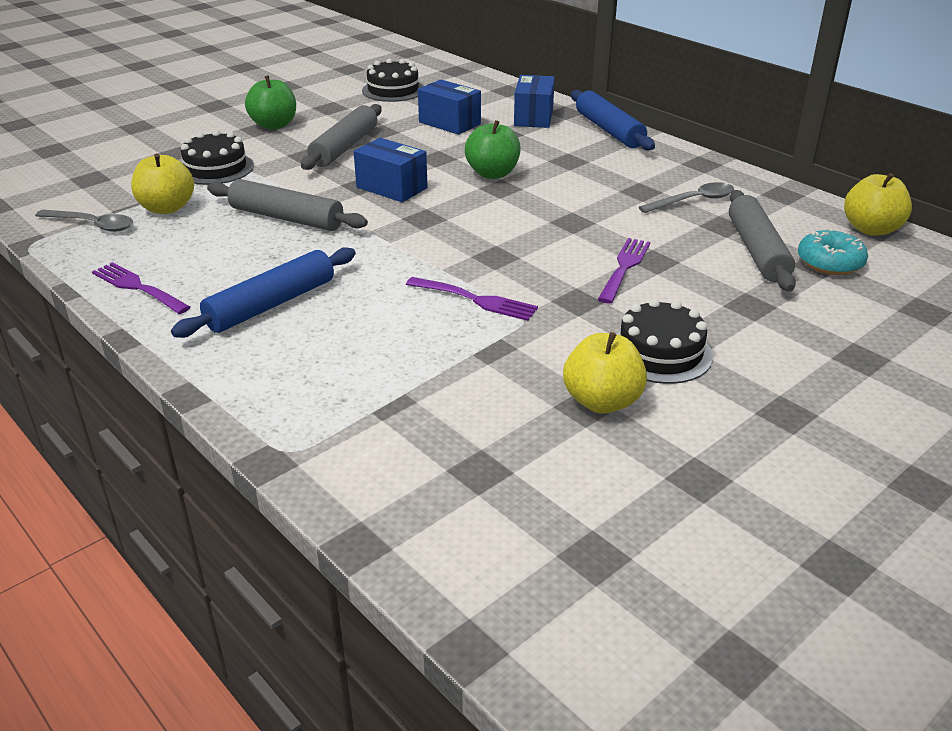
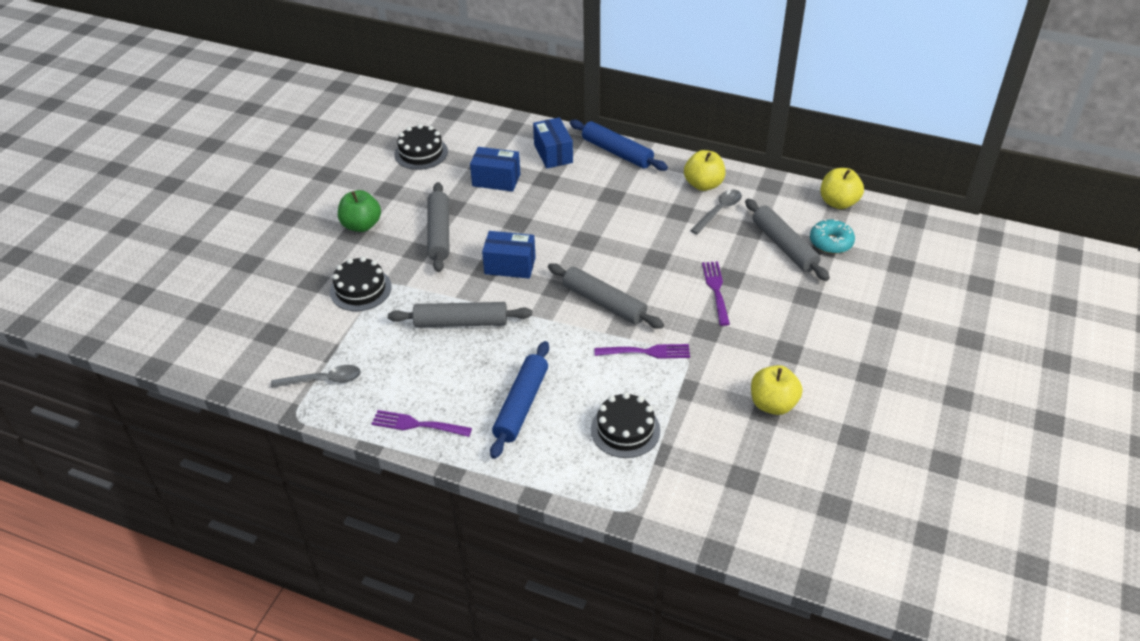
camera: 25 degrees left, 10 degrees up
(167, 208) = (363, 343): yellow apple -> yellow apple (703, 184)
(468, 243) = (604, 303): none -> grey rolling pin
(492, 174) = (569, 227): green apple -> none
(660, 352) = (780, 354): black cake -> black cake (625, 430)

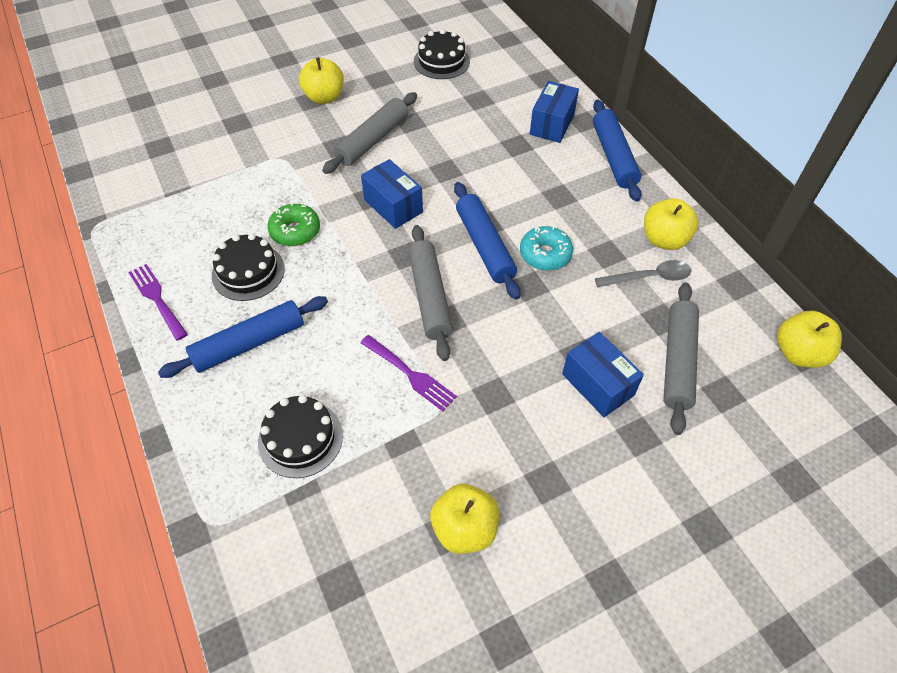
camera: 40 degrees right, 10 degrees up
(323, 380) = (145, 210): grey spoon -> none
(360, 289) = (259, 151): black cake -> black cake (248, 272)
(361, 225) = (324, 97): green apple -> yellow apple
(461, 322) = (295, 231): grey rolling pin -> green donut
(496, 180) = (474, 120): blue box -> blue box (597, 384)
(601, 253) = (484, 246): none -> blue rolling pin
(716, 290) = (550, 359): purple fork -> none
(831, 242) = (737, 393): turquoise donut -> turquoise donut (545, 254)

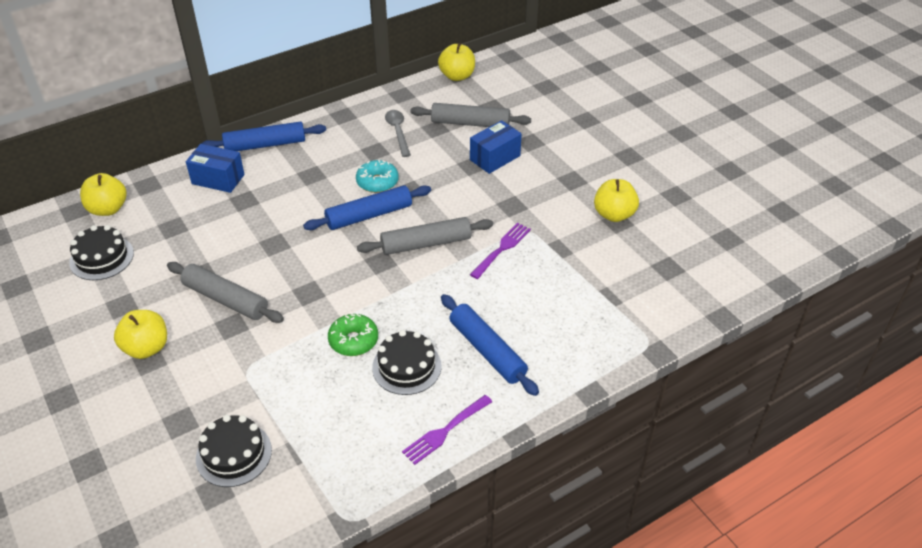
camera: 95 degrees left, 10 degrees down
(300, 438) = (569, 303): black cake -> black cake (234, 454)
(393, 206) = (321, 275): blue box -> none
(664, 240) = (360, 123): yellow apple -> yellow apple (108, 209)

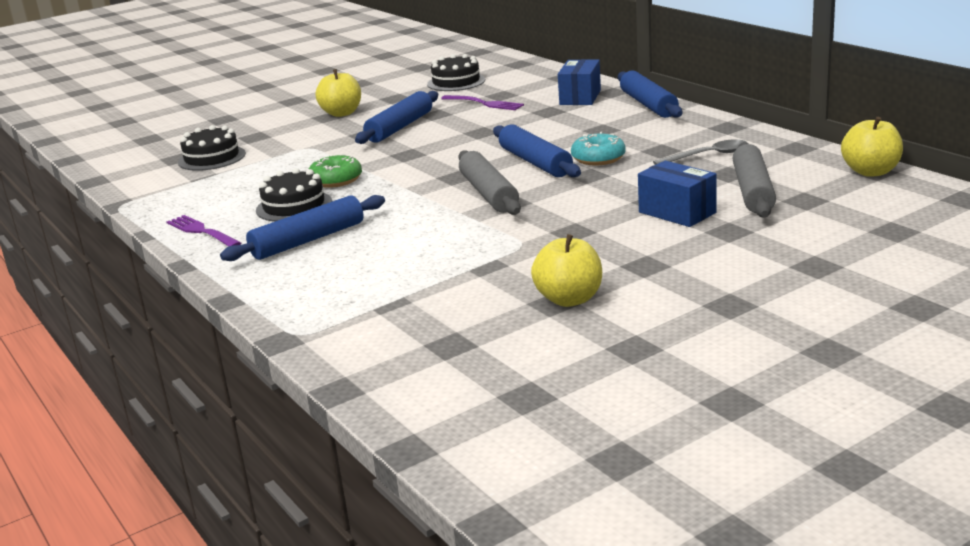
camera: 90 degrees right, 20 degrees down
(108, 209) = (523, 72): yellow apple -> none
(226, 299) = (400, 127): grey rolling pin -> blue rolling pin
(502, 249) = (483, 233): purple fork -> purple fork (485, 103)

